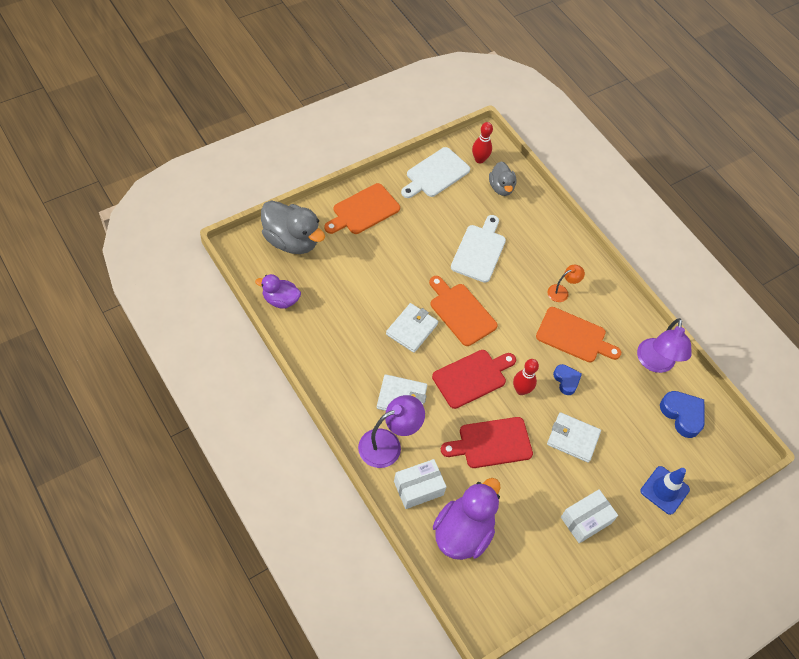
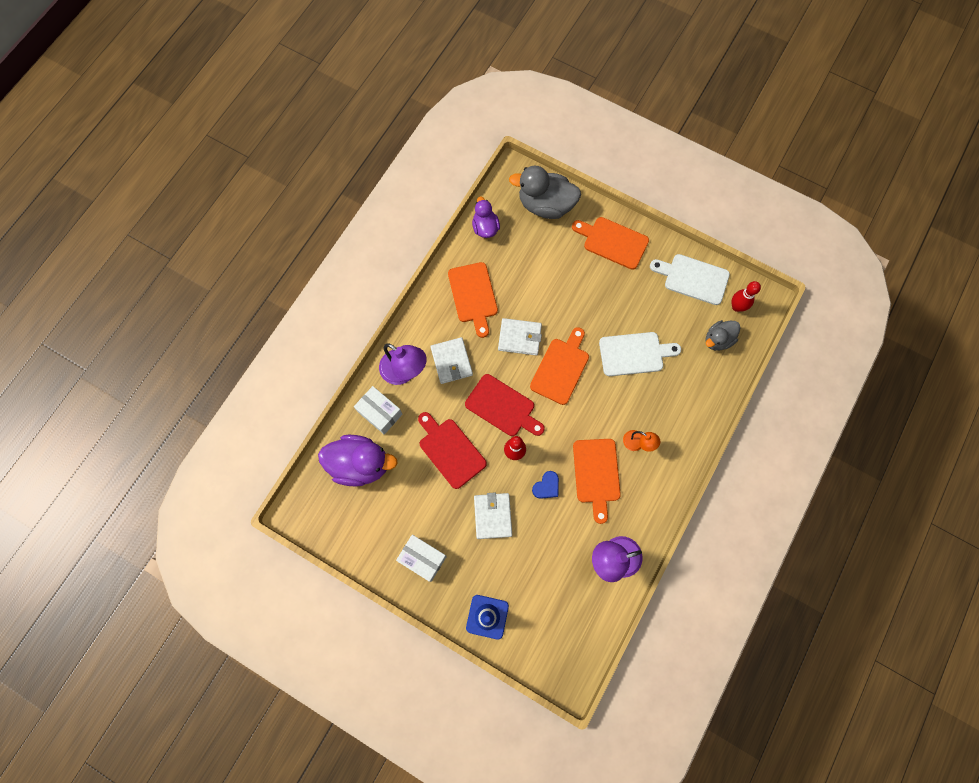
camera: 70 degrees right, 15 degrees up
(291, 241) = (545, 205): grey duck -> grey duck turned 90 degrees clockwise
(345, 345) = (473, 295): none -> orange cutting board
(682, 415) = (573, 605): blue heart -> none

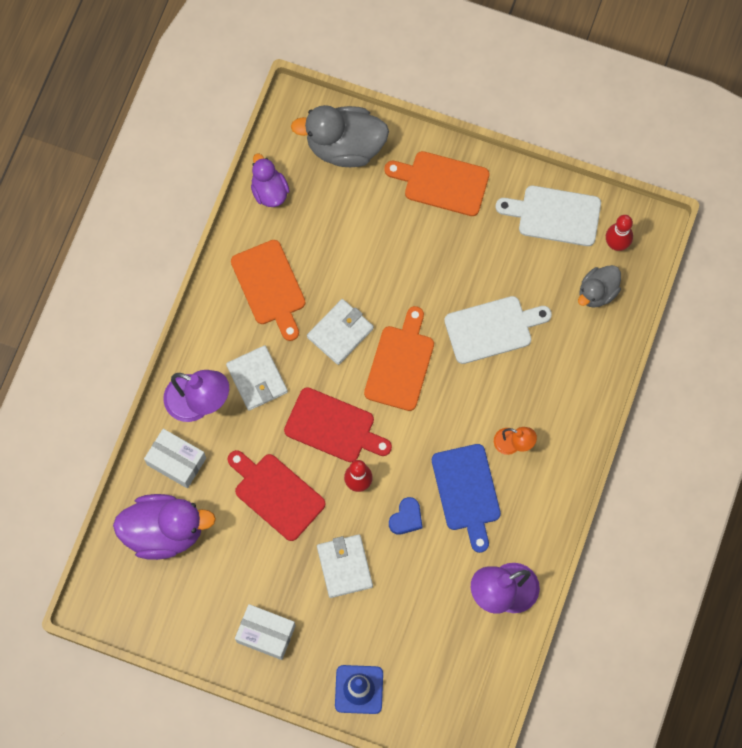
camera: 10 degrees left, 0 degrees up
(519, 338) = (340, 333): white wallet -> white wallet turned 45 degrees counterclockwise
(596, 474) = (466, 492): orange cutting board -> blue cutting board

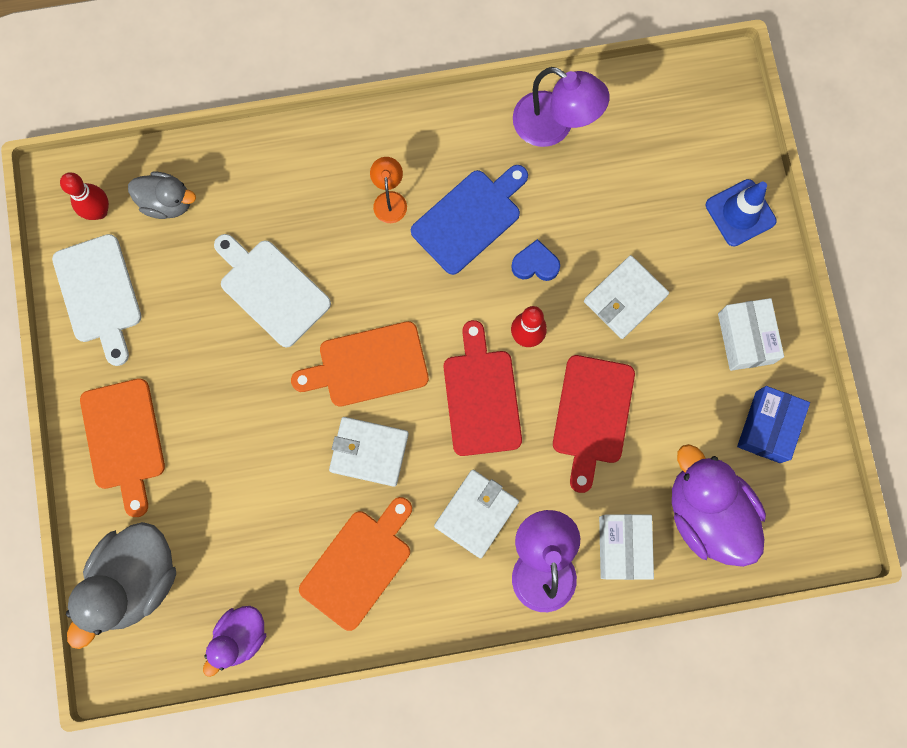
camera: 120 degrees left, 5 degrees up
(195, 609) = (767, 427): none -> blue box
(345, 146) = (136, 579): grey duck -> grey duck turned 60 degrees clockwise

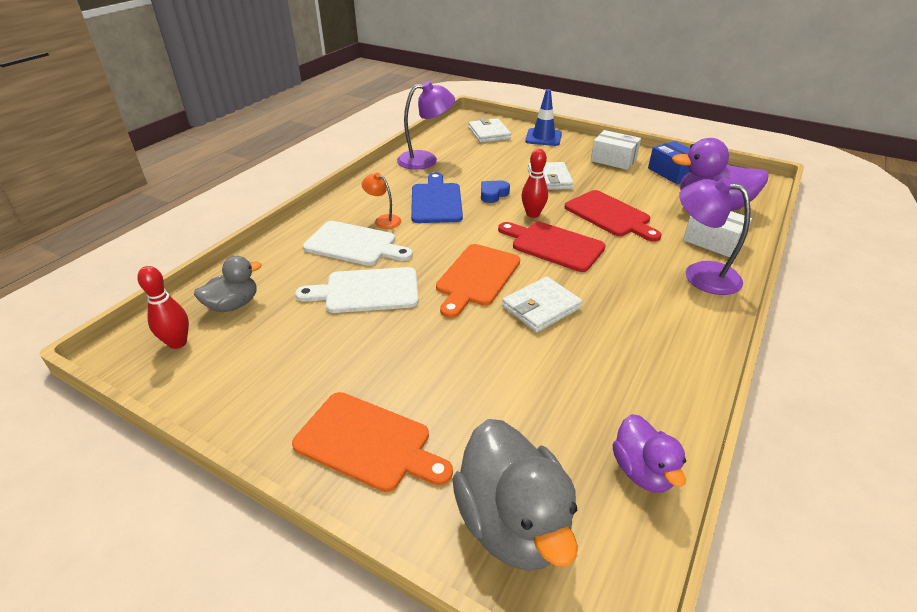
camera: 50 degrees left, 40 degrees down
(99, 294) = (232, 381): white cutting board -> white cutting board (354, 245)
(359, 564) = (630, 357): orange cutting board -> none
(476, 514) = (637, 283): white wallet -> white wallet (489, 133)

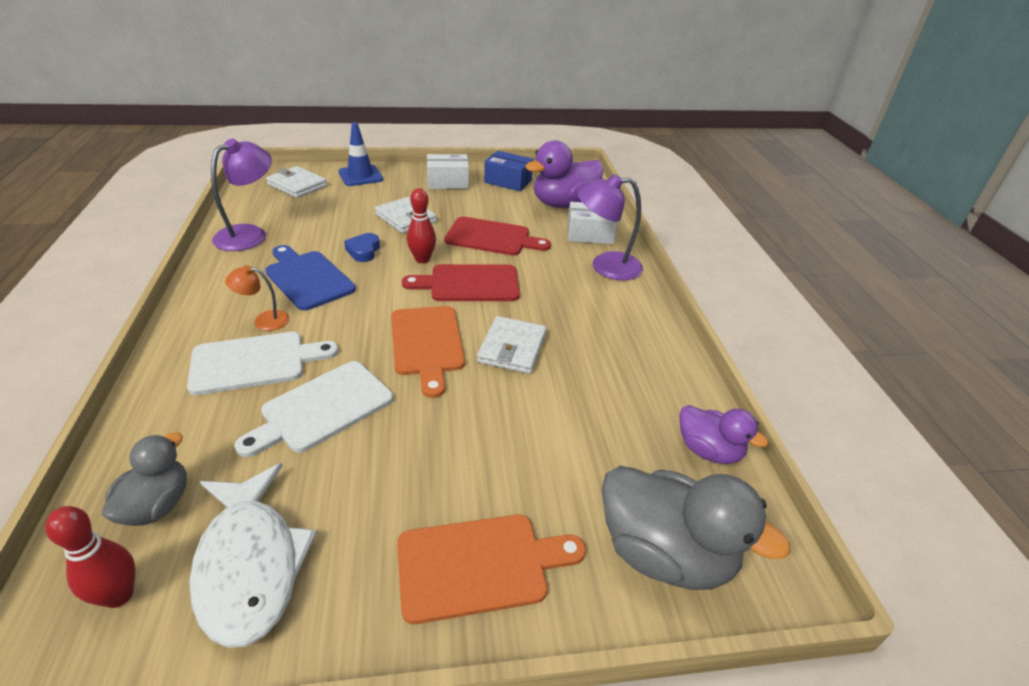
camera: 40 degrees left, 0 degrees up
(246, 362) = (250, 564): none -> white fish

